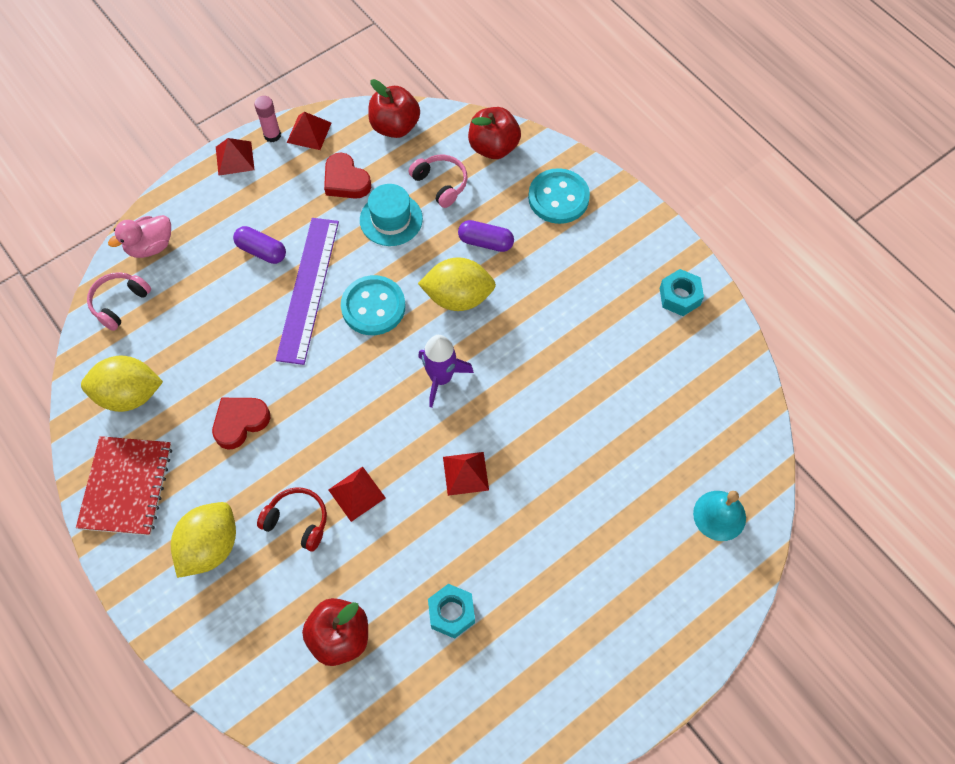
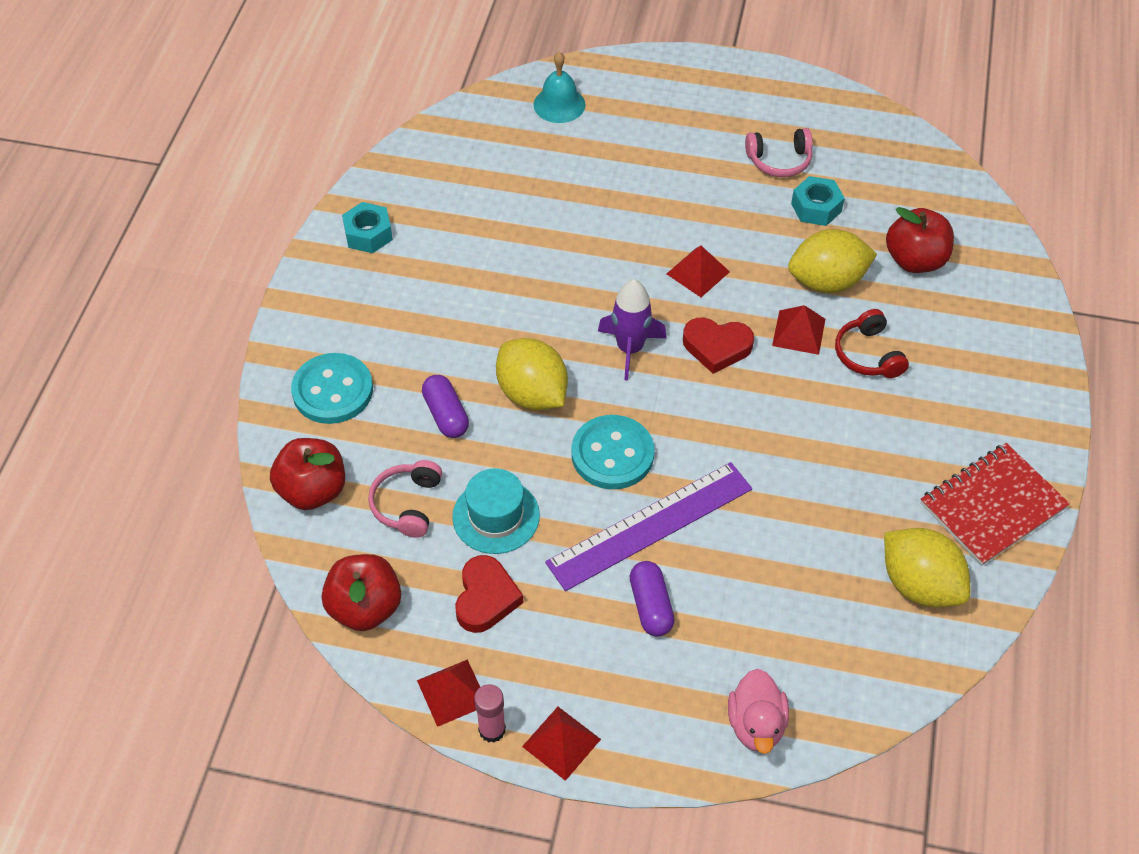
camera: 130 degrees left, 10 degrees down
(119, 303) = (847, 689): pink headphones -> pink headphones (779, 160)
(150, 246) = (756, 724): pink duck -> pink duck turned 75 degrees clockwise
(210, 547) = (959, 398): yellow lemon -> yellow lemon (827, 282)
(240, 422) = (839, 467): red heart -> red heart (717, 347)

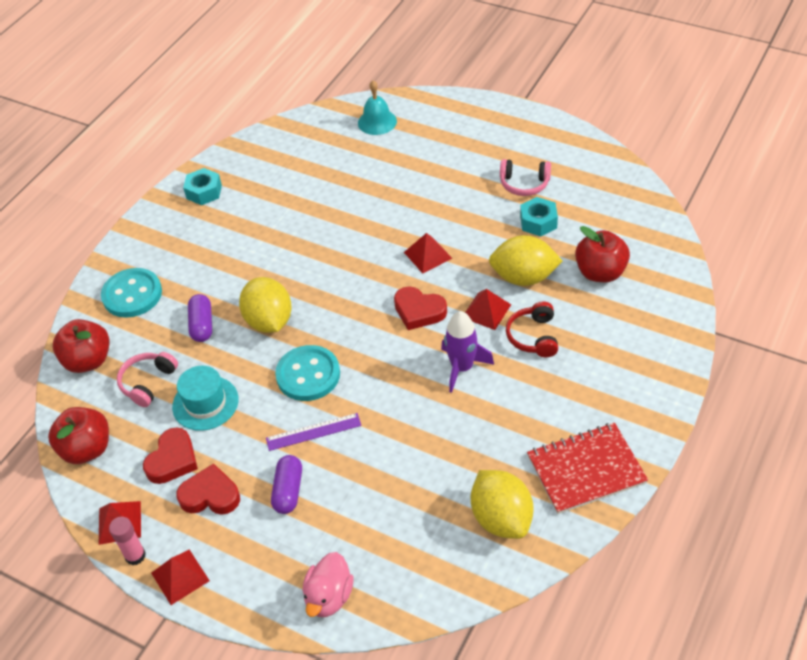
camera: 20 degrees right, 5 degrees down
(555, 633) = (210, 495): none -> red heart
(630, 349) = (354, 301): purple rocket -> purple rocket (462, 368)
(650, 526) = (313, 432): purple ruler -> purple ruler, size x0.54

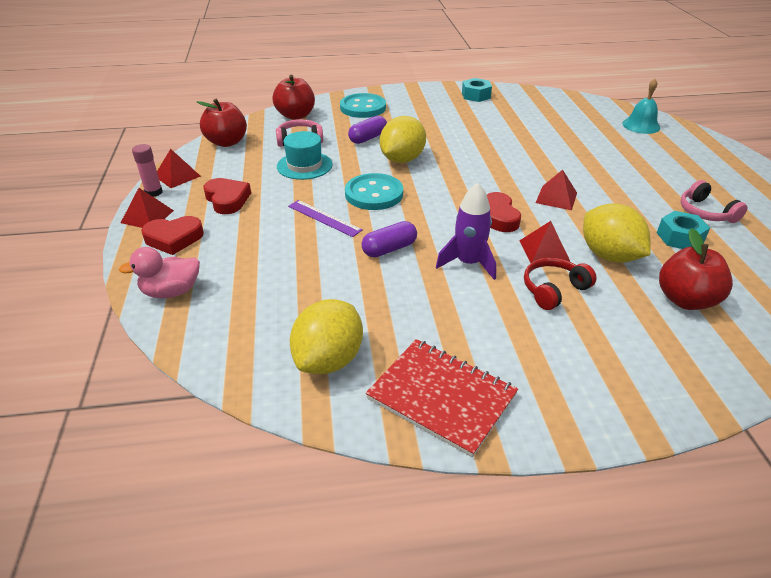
camera: 50 degrees right, 10 degrees down
(173, 460) = (245, 173): red heart -> red heart (174, 238)
(288, 491) = (259, 230): purple capsule -> purple capsule (389, 249)

